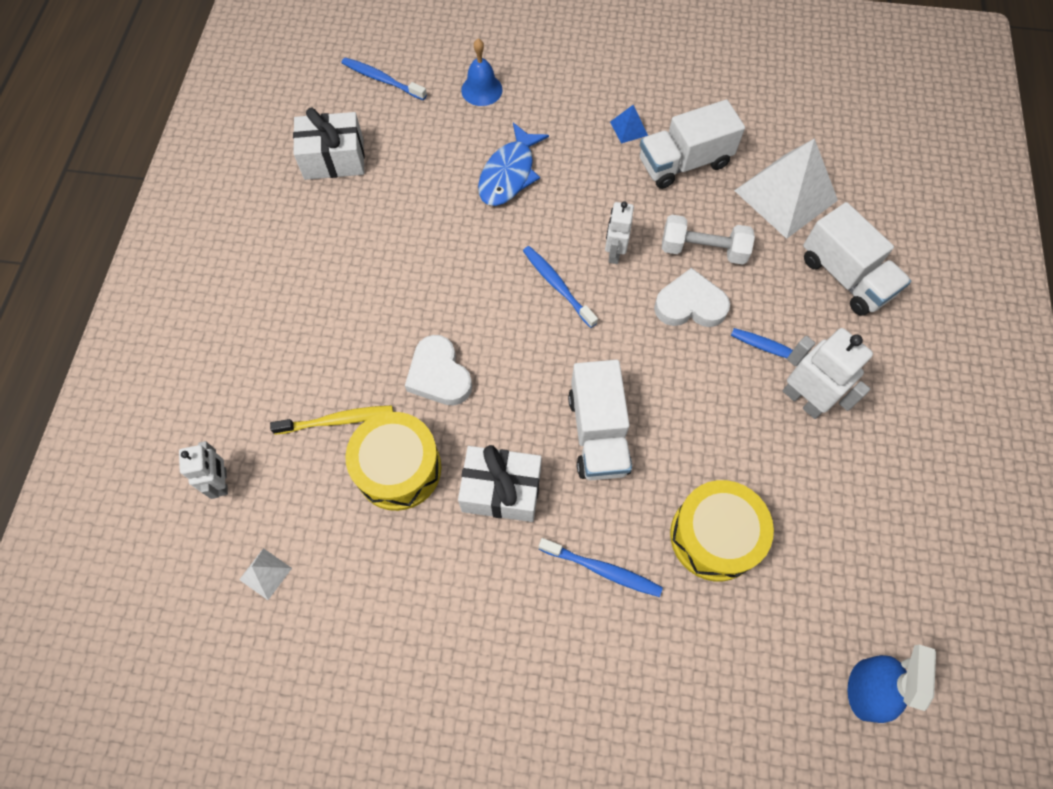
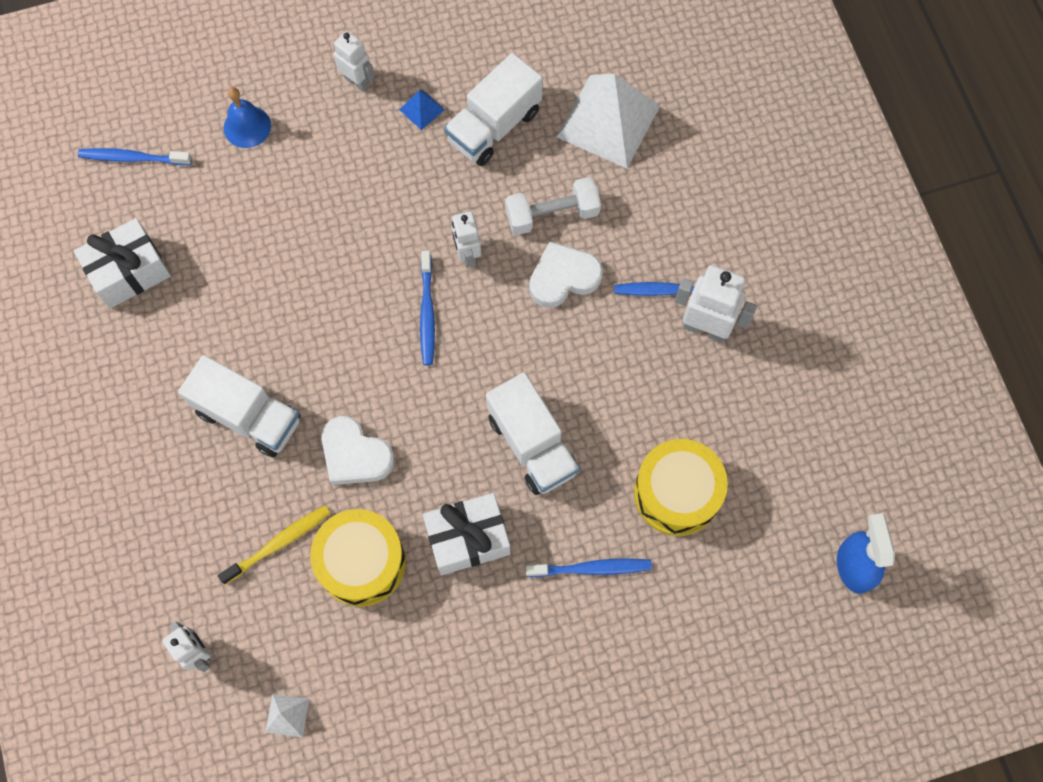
camera: 25 degrees left, 5 degrees up
(509, 174) = (322, 212): blue fish -> none
(557, 285) = (427, 313): blue toothbrush -> blue toothbrush turned 120 degrees counterclockwise
(586, 89) = (357, 81): none -> white robot
(845, 276) = (697, 185): white truck -> white truck (248, 416)

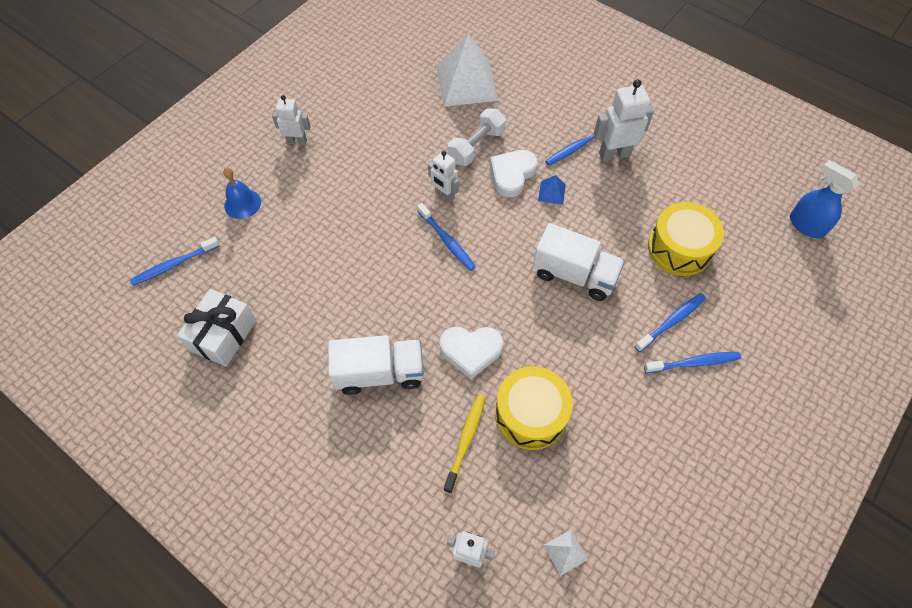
camera: 35 degrees left, 10 degrees down
(422, 109) = (350, 135): blue pyramid -> blue pyramid (552, 192)
(468, 539) = (584, 354): white gift -> none
(494, 126) = (402, 120): white truck -> none
(575, 628) = (694, 363): none -> blue toothbrush

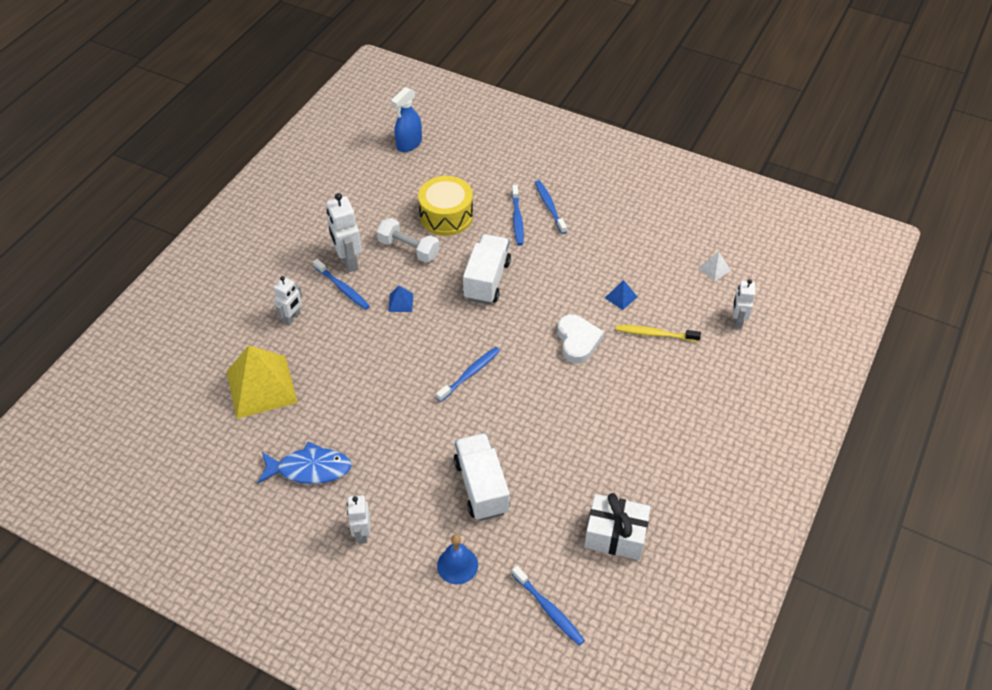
camera: 100 degrees left, 10 degrees down
(371, 111) = (309, 469): none -> blue fish
(379, 373) = (616, 401): white truck -> white truck (481, 486)
(444, 195) = (416, 384): white robot -> white robot (292, 318)
(466, 83) = (261, 386): white pyramid -> yellow pyramid
(476, 146) = (350, 366): white dumbbell -> white dumbbell (409, 249)
(512, 175) = (383, 334): white heart -> none
(530, 414) = (621, 297): yellow drum -> blue pyramid
(671, 321) = (517, 219): blue toothbrush -> blue toothbrush turned 135 degrees counterclockwise

